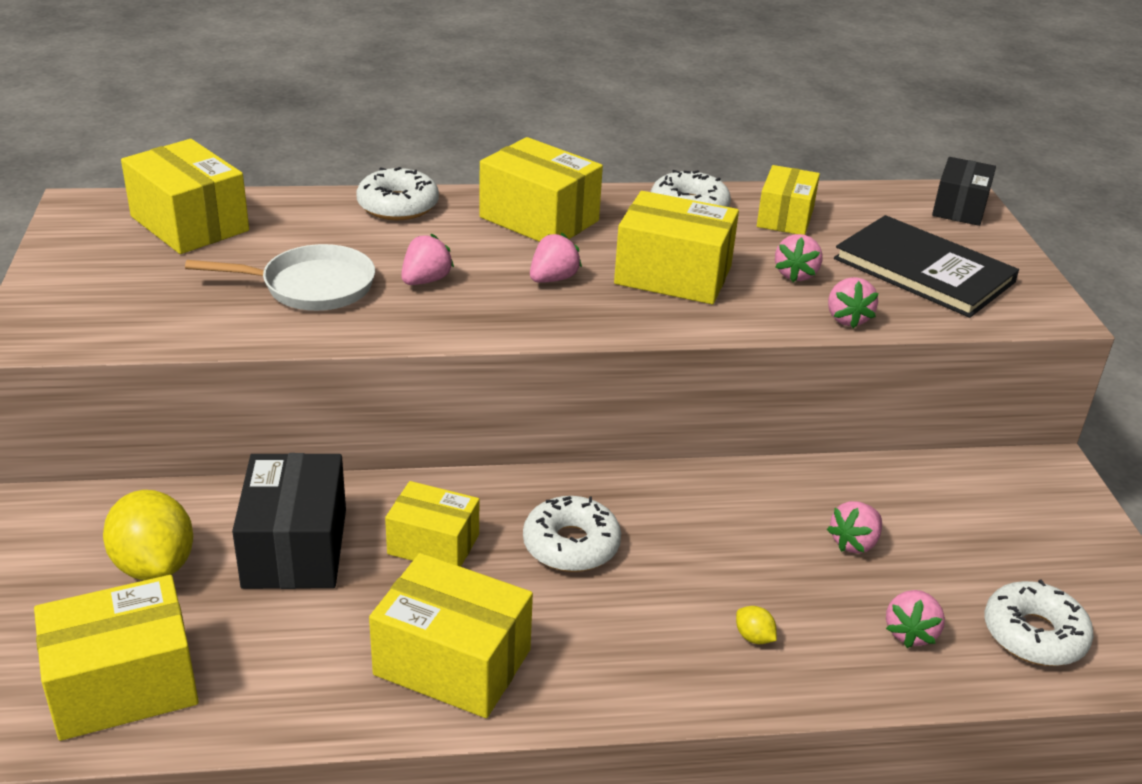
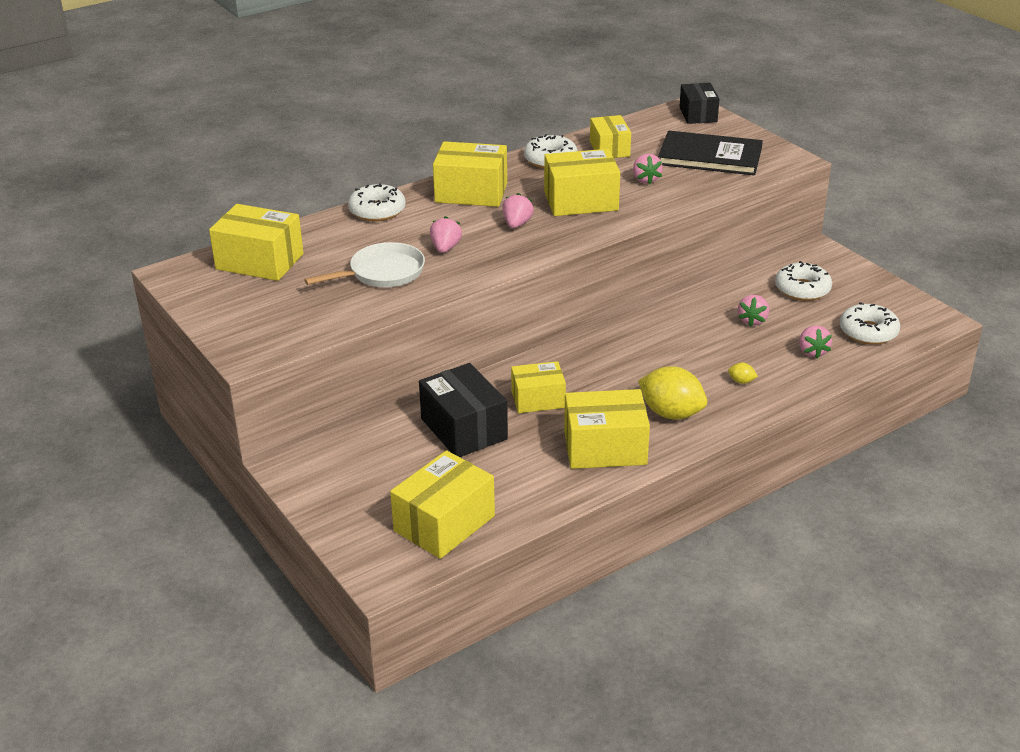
camera: 25 degrees left, 0 degrees up
(154, 565) = (394, 466): yellow lemon -> yellow lemon (671, 413)
(571, 545) = (611, 373): white donut -> white donut (802, 289)
(847, 319) = (694, 195): pink strawberry -> none

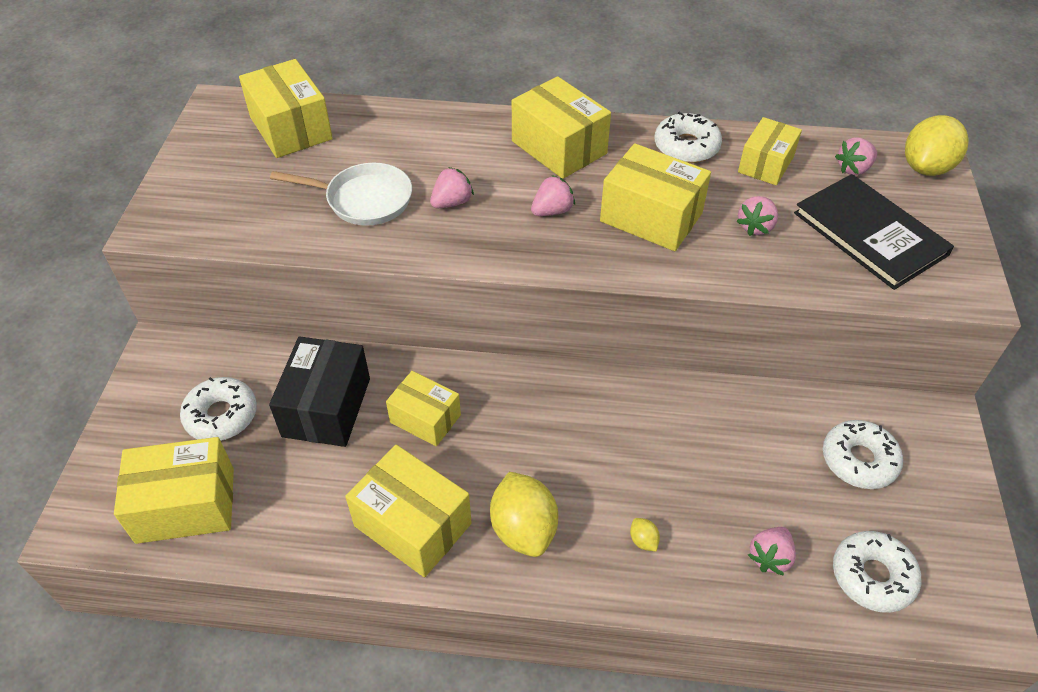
camera: 40 degrees right, 15 degrees up
(377, 211) = (451, 124): white donut -> white donut (221, 415)
(698, 114) = (926, 167): black box -> yellow lemon
(752, 320) = (750, 466): pink strawberry -> pink strawberry (853, 169)

